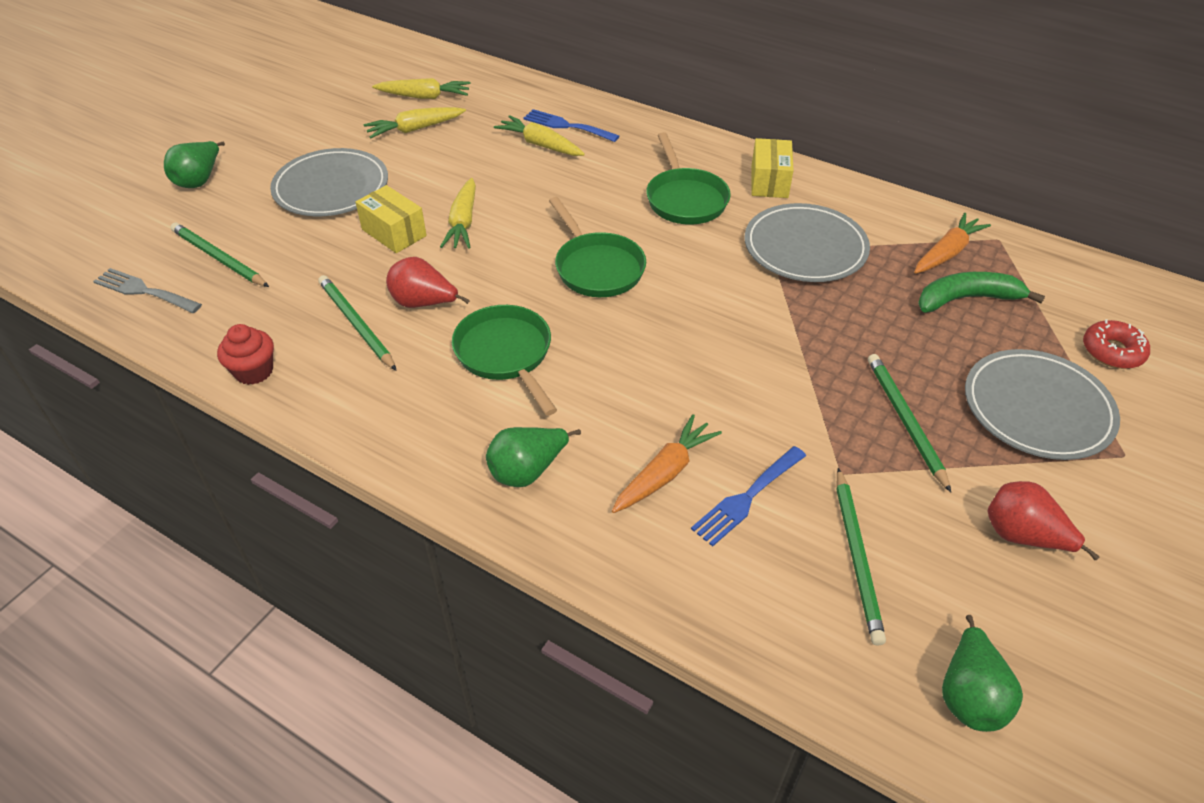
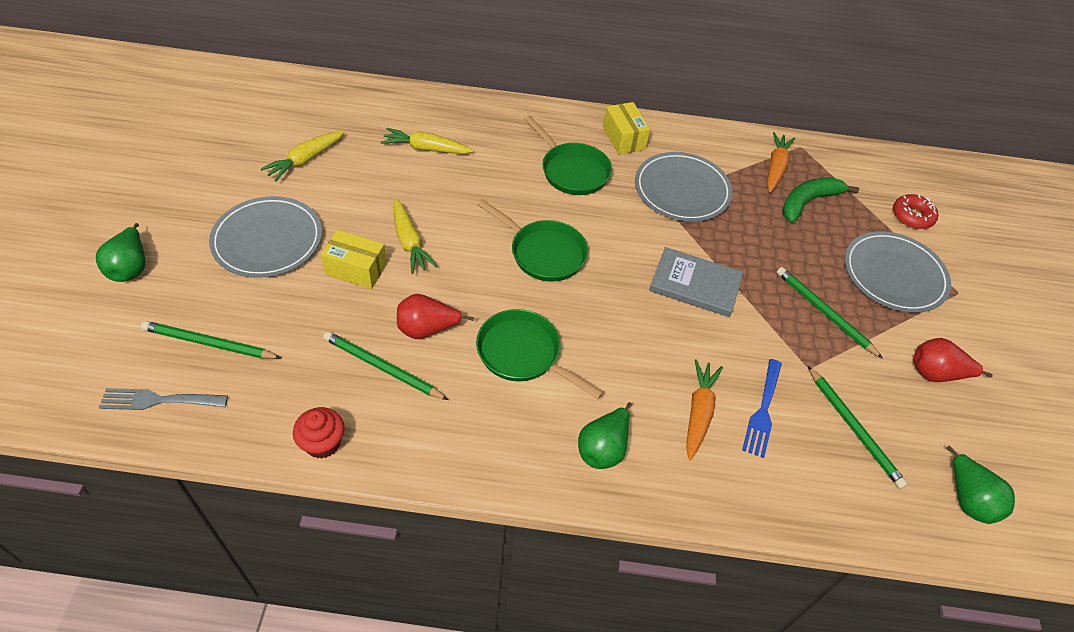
camera: 30 degrees left, 5 degrees up
(424, 97) = (292, 124): yellow carrot -> none
(566, 126) = (436, 125): blue fork -> none
(753, 344) = (695, 284): none -> grey book

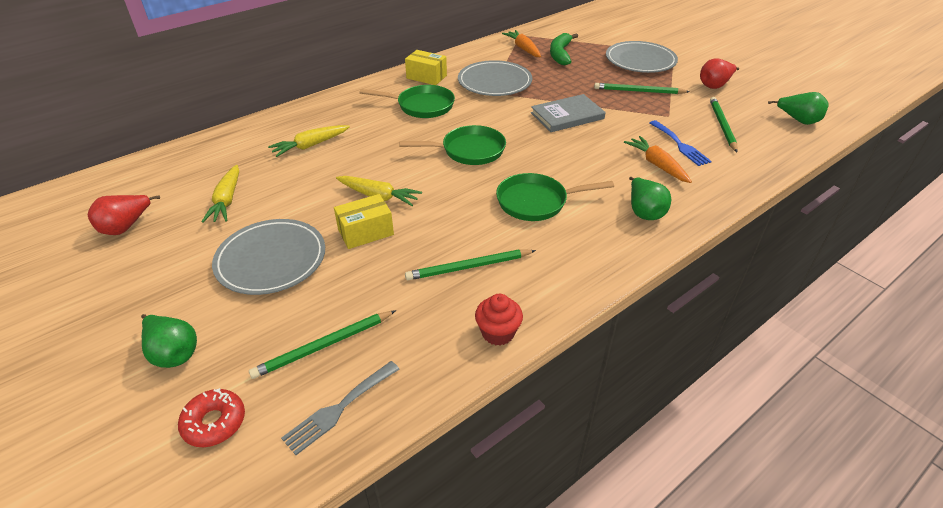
camera: 40 degrees left, 10 degrees down
(427, 329) = (463, 229): red pear -> red pear (126, 227)
(854, 428) = (722, 125): green pencil -> green pencil turned 105 degrees counterclockwise
(912, 216) = (610, 35): red donut -> red donut (214, 422)

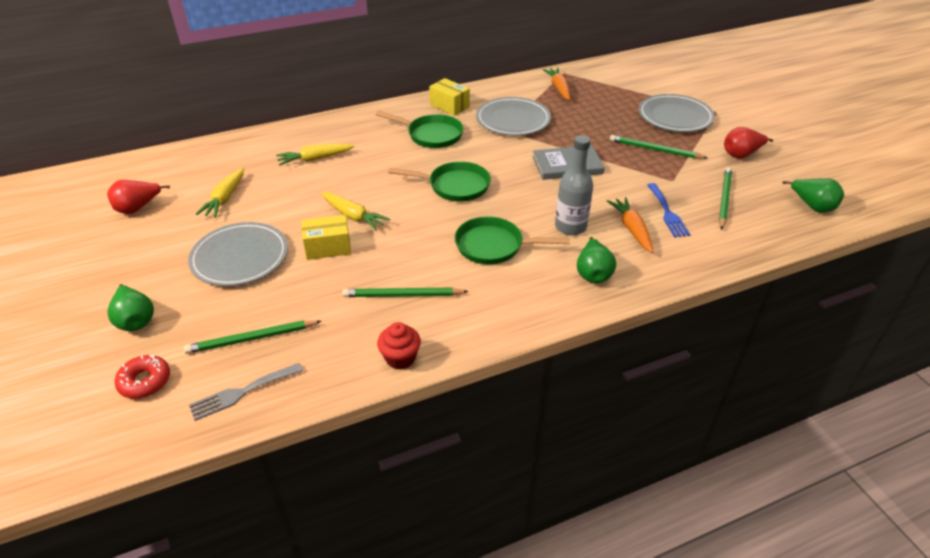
camera: 15 degrees right, 0 degrees up
(560, 54) = (594, 99): green banana -> none
(600, 172) = (570, 227): none -> grey bottle

